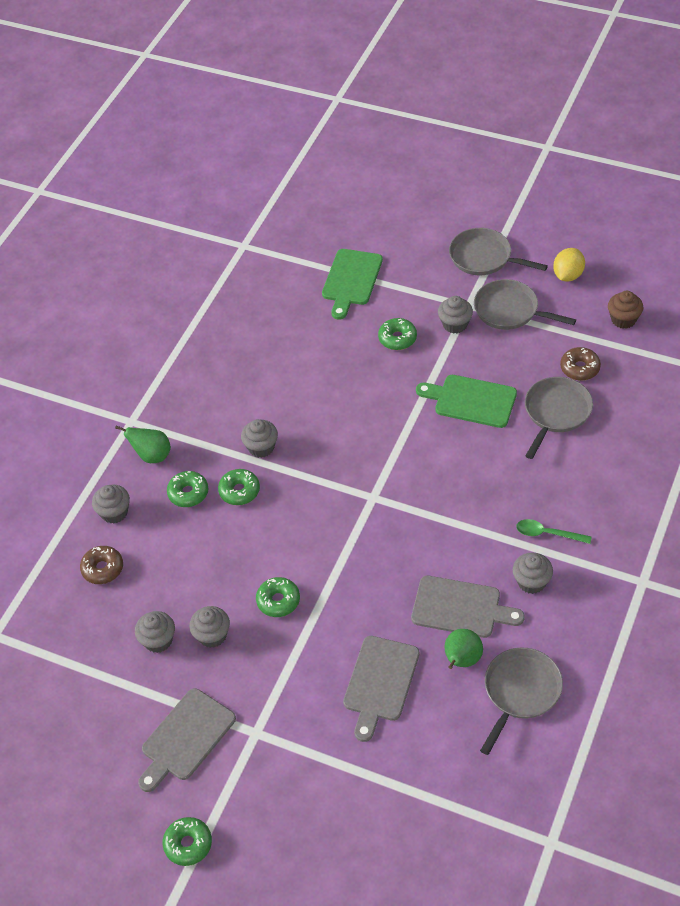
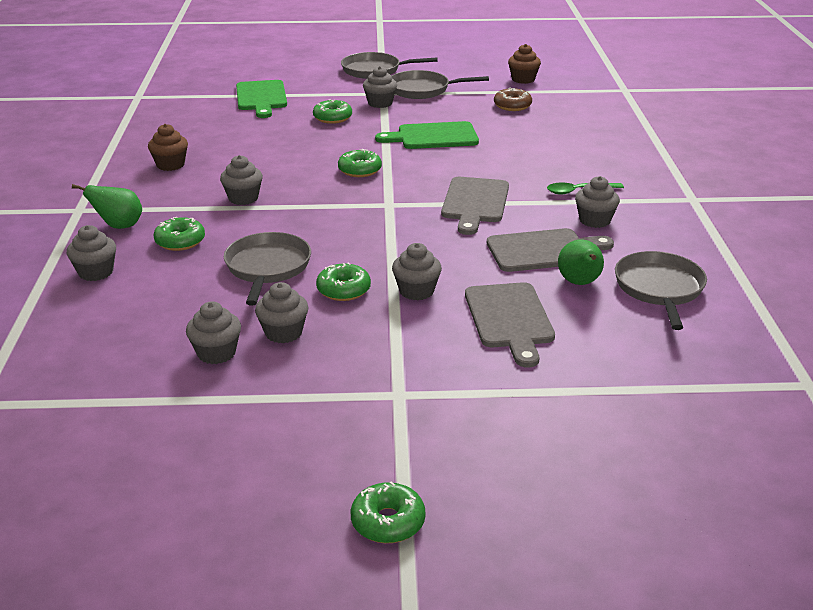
camera: 30 degrees left, 20 degrees down
(103, 569) = (106, 315): brown donut -> none
(186, 738) = (311, 423): grey cutting board -> grey cutting board (475, 202)
(225, 375) = (170, 165): none -> brown cupcake
(239, 491) = (240, 229): green donut -> green donut (360, 170)
(331, 622) = (416, 291): none -> grey cupcake
(556, 412) = (516, 129): grey pan -> grey pan (267, 268)
(568, 275) = (455, 68): yellow lemon -> none

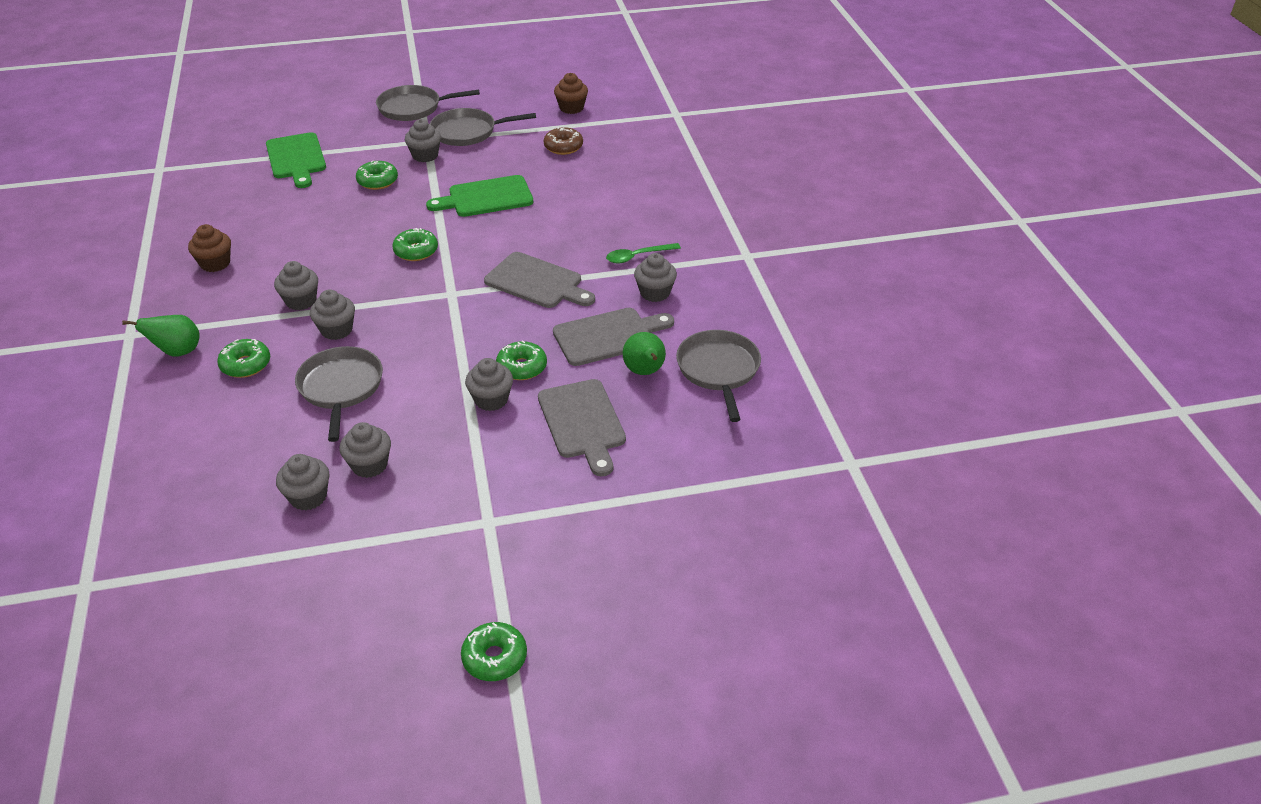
camera: 10 degrees left, 10 degrees up
(96, 272) = (166, 414): grey cupcake -> grey cupcake (336, 330)
(343, 290) = (420, 407): green donut -> green donut (522, 367)
(475, 202) = (537, 282): grey cutting board -> grey cutting board turned 60 degrees counterclockwise

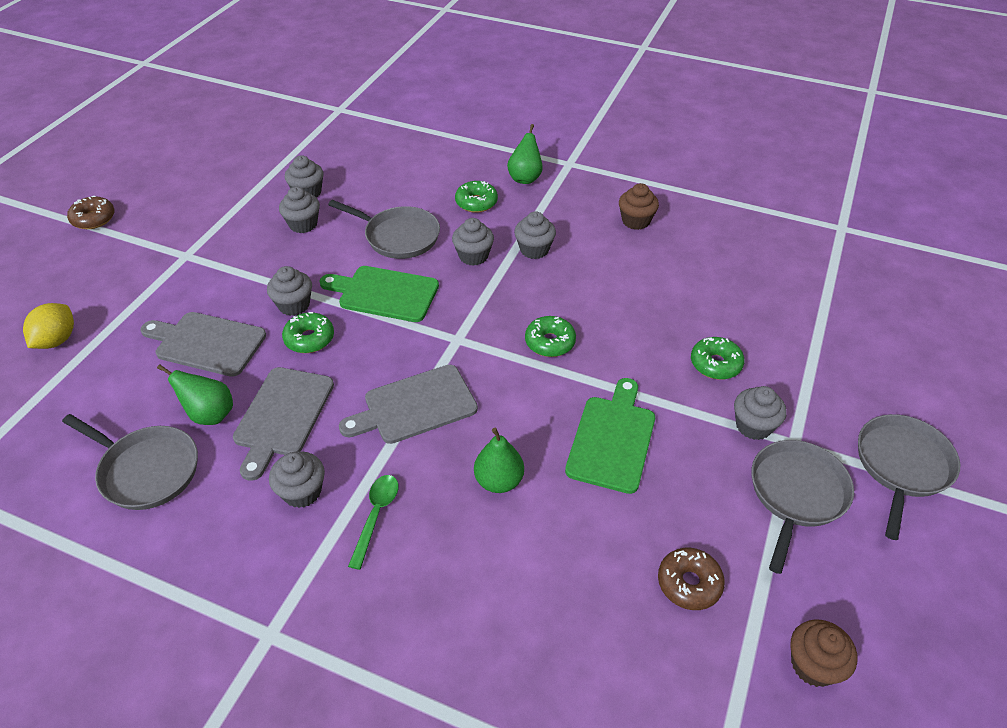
camera: 125 degrees right, 5 degrees up
(296, 158) = (810, 320): green cutting board -> green cutting board (384, 293)
(494, 658) = (93, 219): green donut -> brown donut
(563, 224) = (499, 481): none -> green pear
(674, 524) = (57, 340): none -> yellow lemon

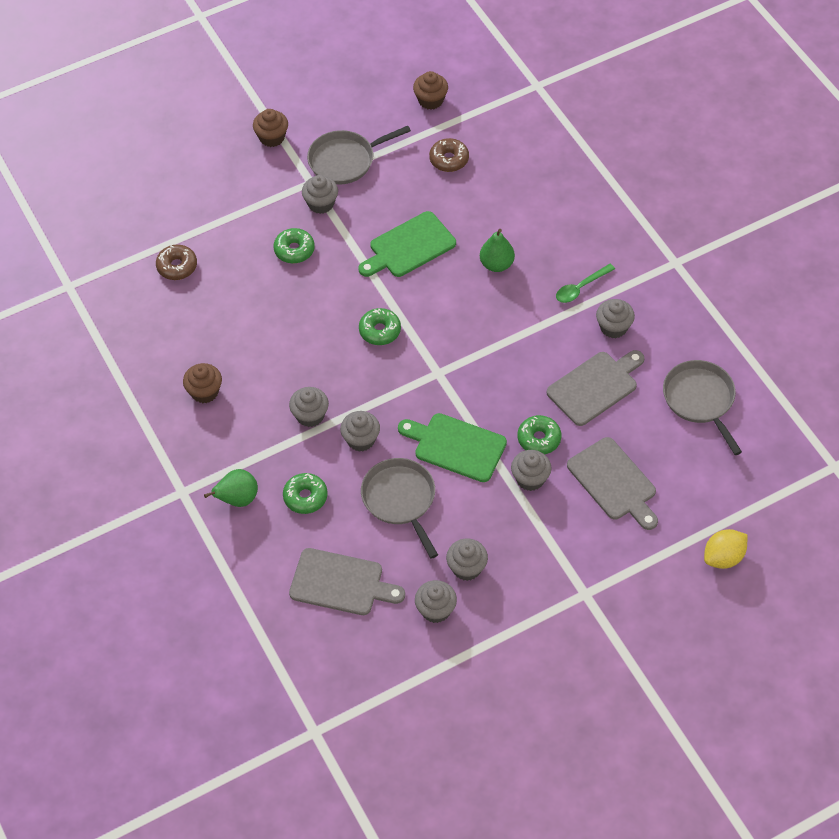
camera: 140 degrees left, 10 degrees up
(93, 219) = (644, 702): brown donut -> brown donut (177, 266)
(210, 414) = (641, 417): green pear -> none
(384, 293) = (456, 446): green cutting board -> green cutting board turned 150 degrees clockwise
(415, 406) = (506, 341): grey cutting board -> grey cutting board (340, 583)
(901, 466) = (272, 137): grey pan -> brown cupcake

